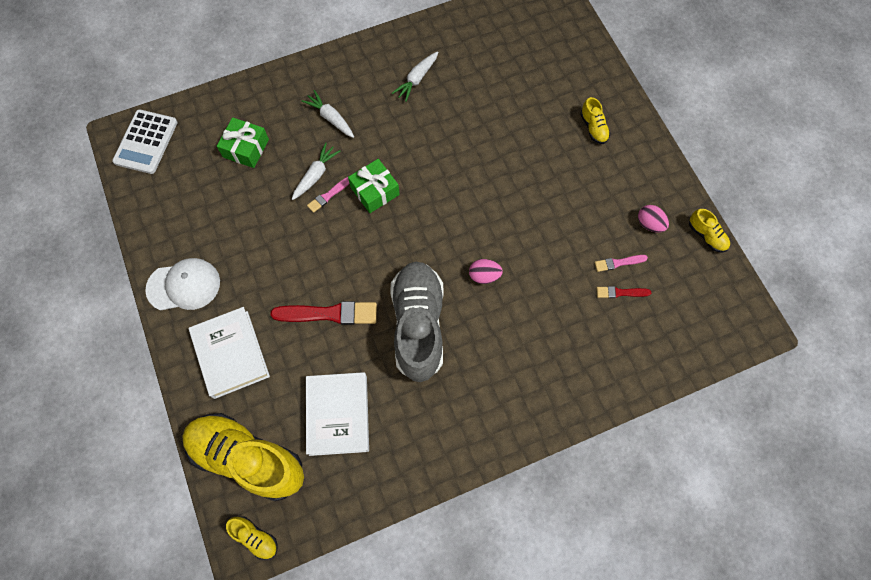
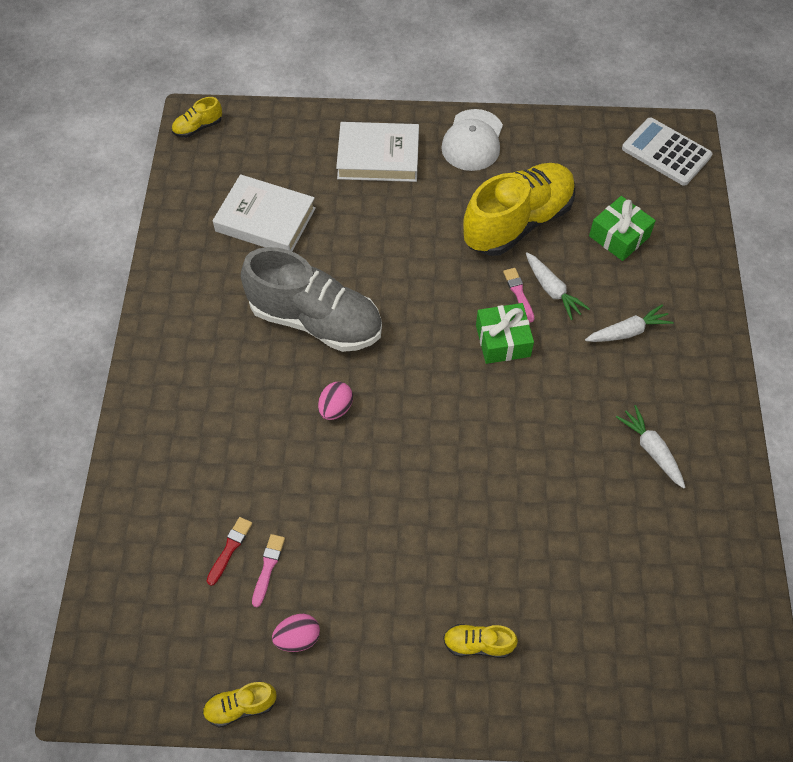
camera: 115 degrees right, 10 degrees down
(247, 458) = (270, 141): yellow shoe -> yellow shoe (518, 222)
(329, 314) = (374, 247): red brush -> none

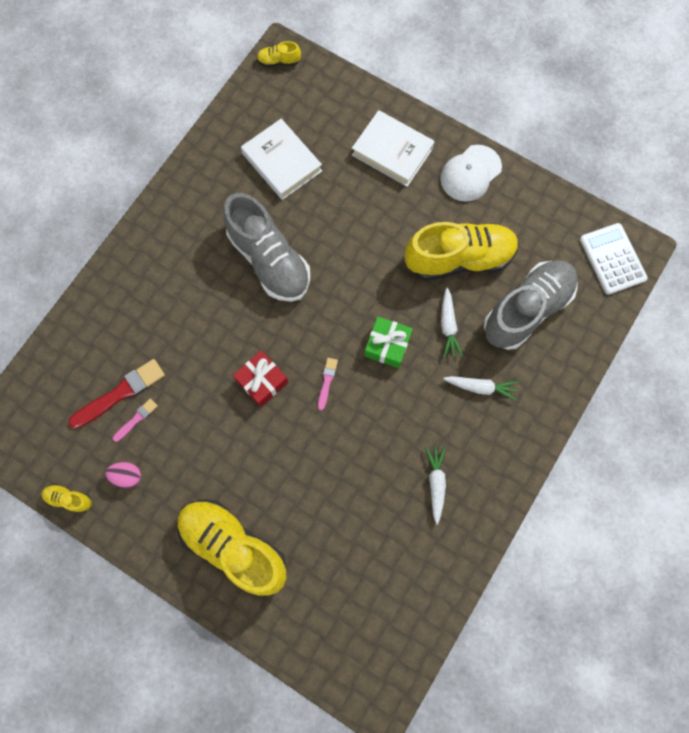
camera: 30 degrees right, 15 degrees up
(230, 549) = (120, 393): red brush -> red brush, size x1.92
(336, 408) = (243, 333): pink egg -> none
(390, 447) = (262, 381): none -> red gift
(478, 644) = (233, 546): yellow shoe -> yellow shoe, size x2.40
(518, 293) = (422, 315): pink brush -> pink brush (327, 381)
(619, 236) = (526, 309): green gift -> grey shoe

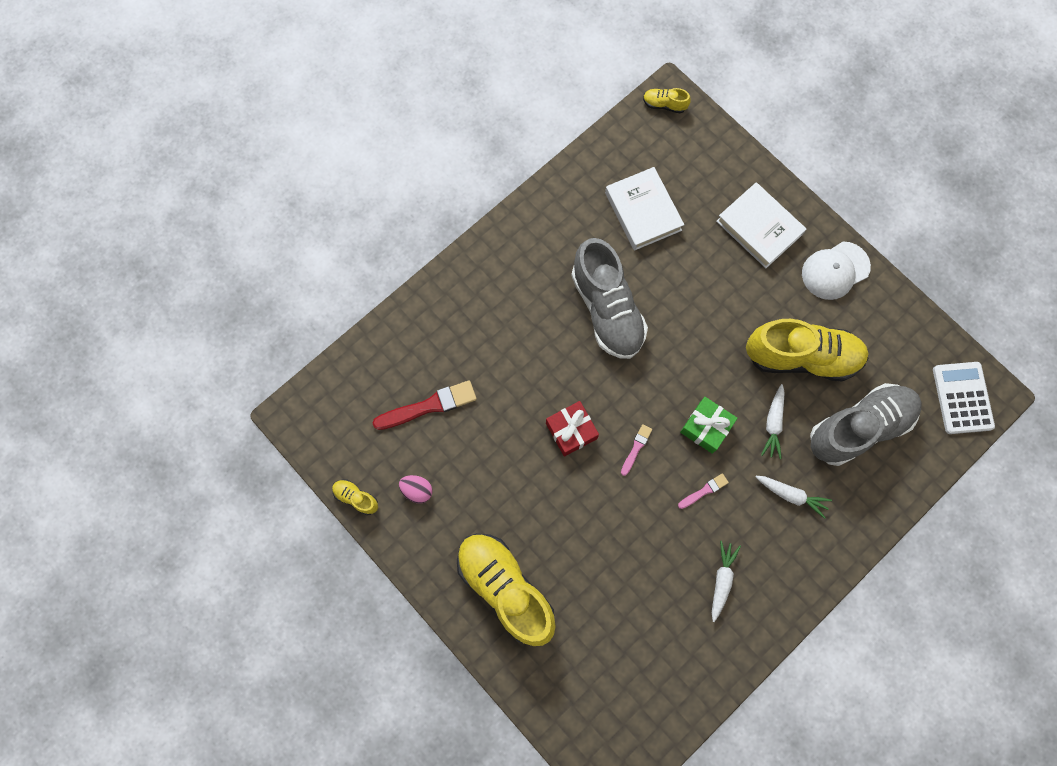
camera: 15 degrees right, 0 degrees up
(136, 419) = (438, 436): pink brush -> pink brush (704, 491)

